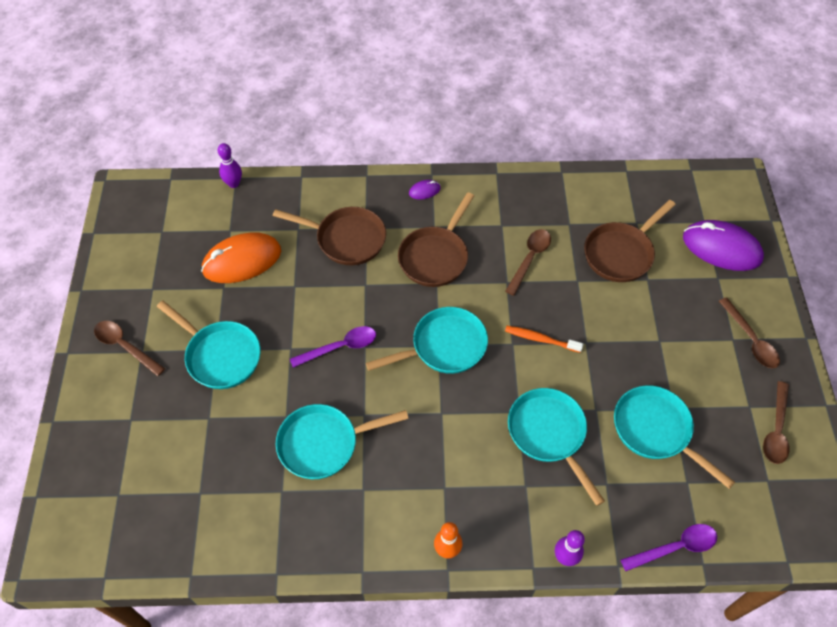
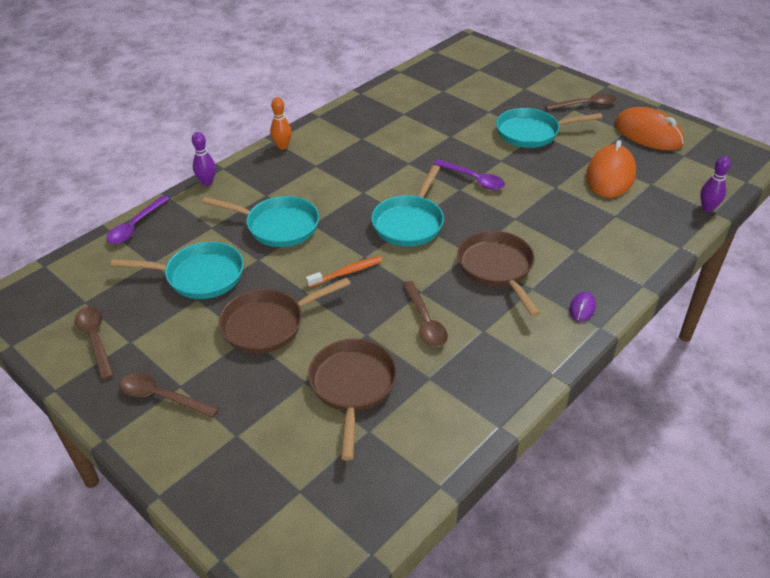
camera: 135 degrees right, 15 degrees down
(144, 271) = (648, 134): none -> orange mouse
(323, 443) = (411, 139): turquoise pan -> none
(340, 347) = (473, 179): purple spoon -> purple spoon turned 75 degrees counterclockwise
(346, 239) = (574, 233): brown pan -> brown pan (268, 324)
(721, 248) = (255, 472): purple mouse -> none

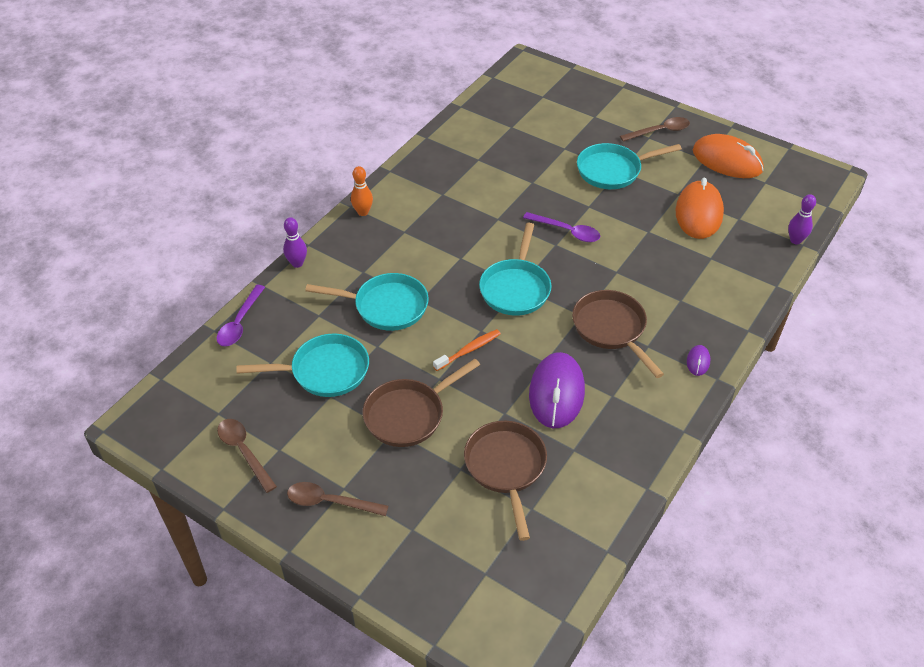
camera: 10 degrees left, 5 degrees up
(425, 321) = (556, 393): brown spoon -> purple mouse

